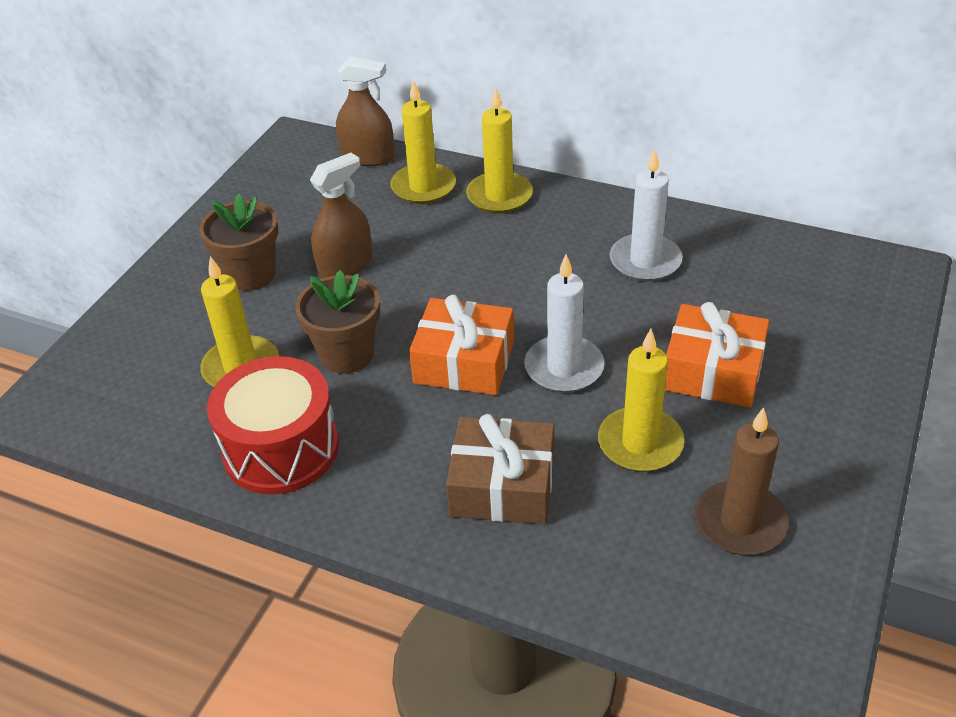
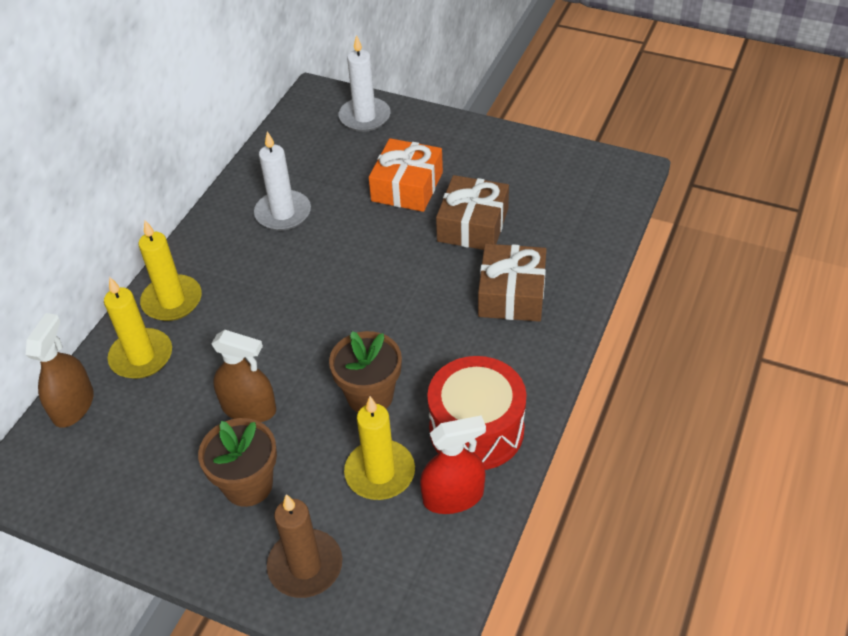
camera: 90 degrees left, 5 degrees up
(194, 428) = (453, 496): none -> red spray bottle
(345, 265) = (249, 408): brown spray bottle -> brown spray bottle turned 150 degrees clockwise
(464, 362) = (386, 318): orange gift -> none
(564, 368) = (397, 261): white candle -> white candle (364, 117)
(640, 443) = (472, 225): yellow candle -> brown gift
(739, 522) = (537, 185): brown candle -> brown candle (305, 566)

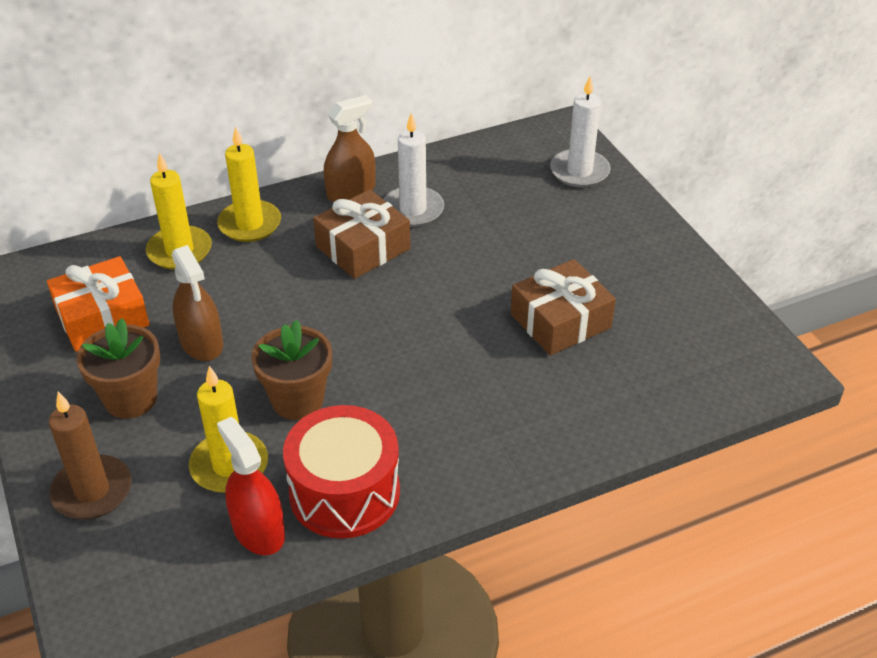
camera: 40 degrees right, 5 degrees down
(73, 405) = (96, 254): brown spray bottle -> brown spray bottle (351, 192)
(407, 186) = (543, 252): orange gift -> orange gift (102, 317)
(453, 496) = (258, 530): red spray bottle -> red spray bottle turned 150 degrees counterclockwise
(511, 294) = (519, 403): brown gift -> brown gift (363, 247)

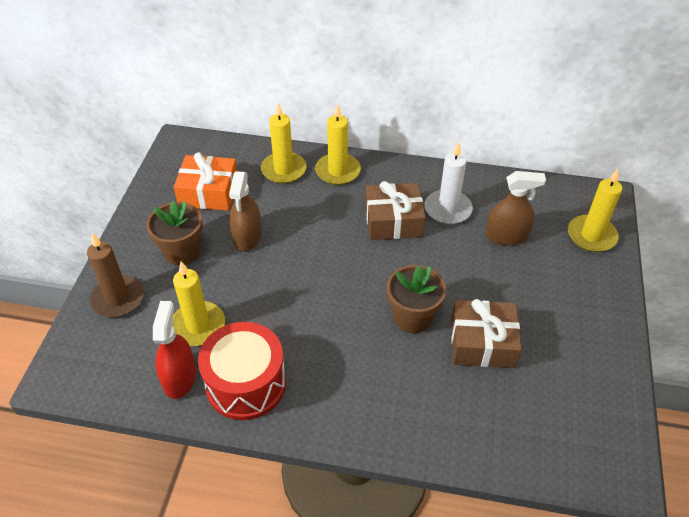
camera: 35 degrees right, 5 degrees up
(297, 400) = (269, 305): brown flower pot -> brown flower pot (412, 317)
(351, 192) = (418, 177): brown spray bottle -> brown spray bottle (506, 236)
(579, 171) = (591, 236): white candle -> yellow candle

